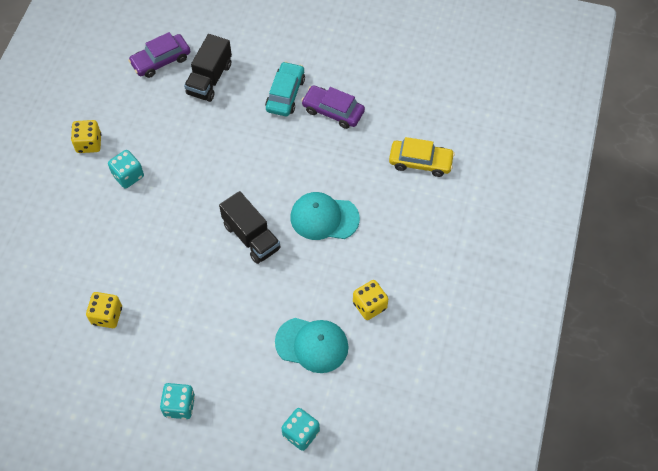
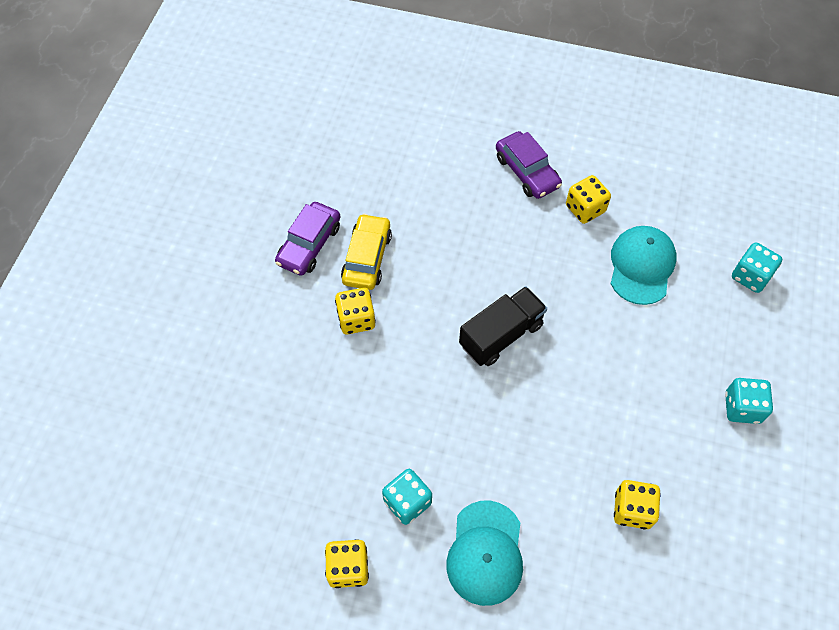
camera: 90 degrees left, 0 degrees up
(161, 60) = (198, 471): purple car -> purple car (527, 171)
(209, 79) = (241, 399): black truck -> none
(268, 143) = (356, 319): none -> yellow dice
(285, 94) = (277, 300): turquoise car -> none
(324, 218) = (470, 254): turquoise cap -> turquoise cap (485, 553)
(420, 162) = (390, 155): yellow car -> yellow car (367, 258)

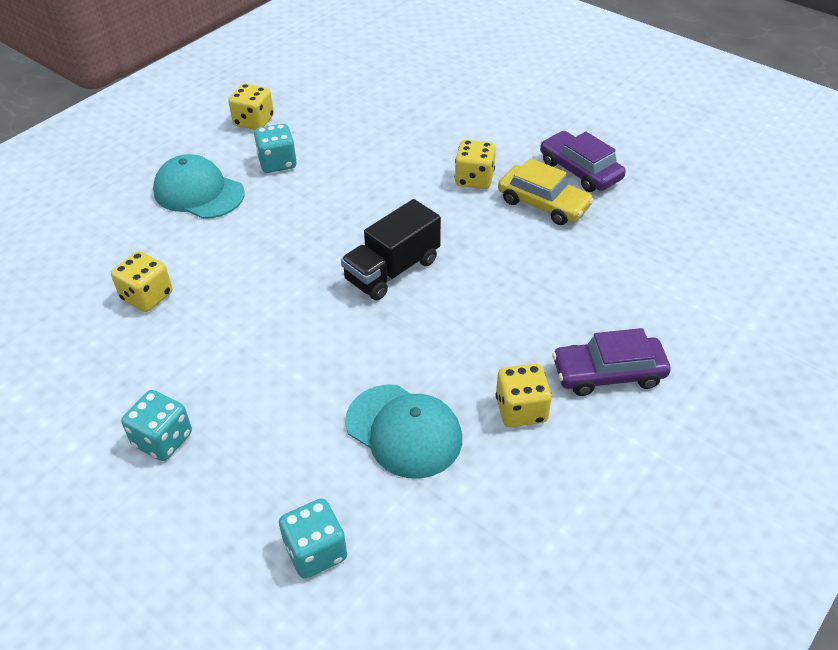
camera: 115 degrees right, 15 degrees down
(501, 335) = (392, 270): black truck -> black truck turned 60 degrees clockwise

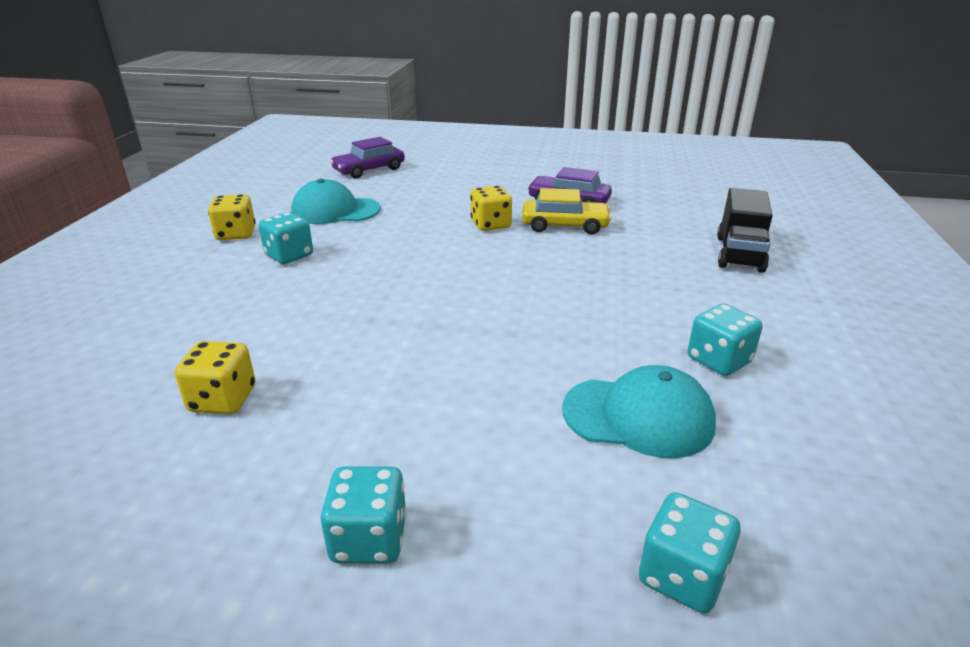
camera: 30 degrees left, 15 degrees down
(199, 192) = (217, 296): turquoise cap -> turquoise cap (335, 211)
(392, 270) = (485, 299): black truck -> black truck (739, 253)
(521, 410) = (718, 360): yellow dice -> turquoise dice
(608, 373) = (750, 312): purple car -> purple car (369, 170)

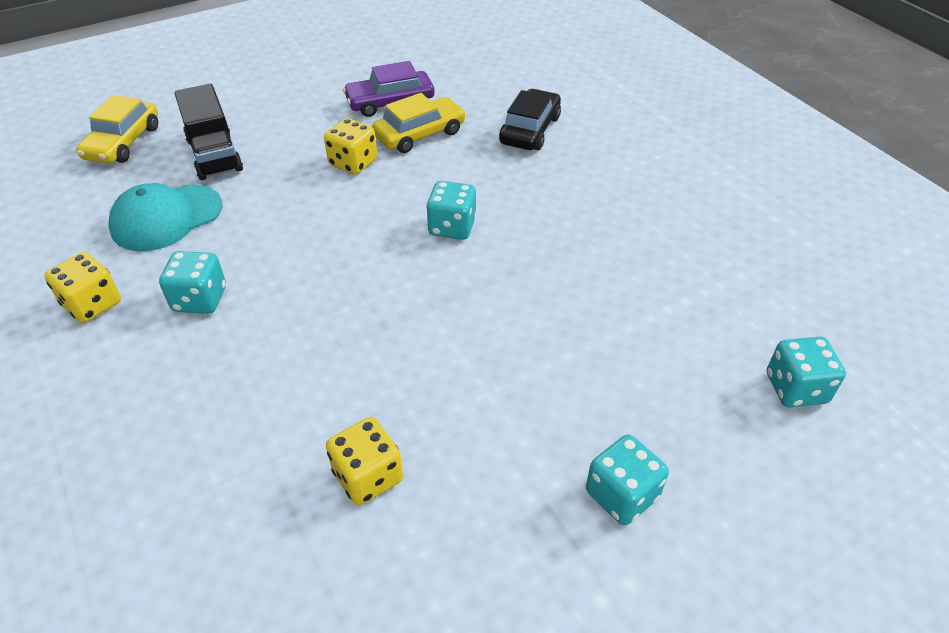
camera: 40 degrees left, 15 degrees up
(369, 170) = (123, 142): purple car -> yellow car
(638, 416) = (667, 294): turquoise cap -> none
(664, 253) = (530, 130): none -> black car
(718, 360) = (665, 218): turquoise dice -> turquoise dice (452, 227)
(739, 253) = (581, 105): black truck -> black truck (214, 155)

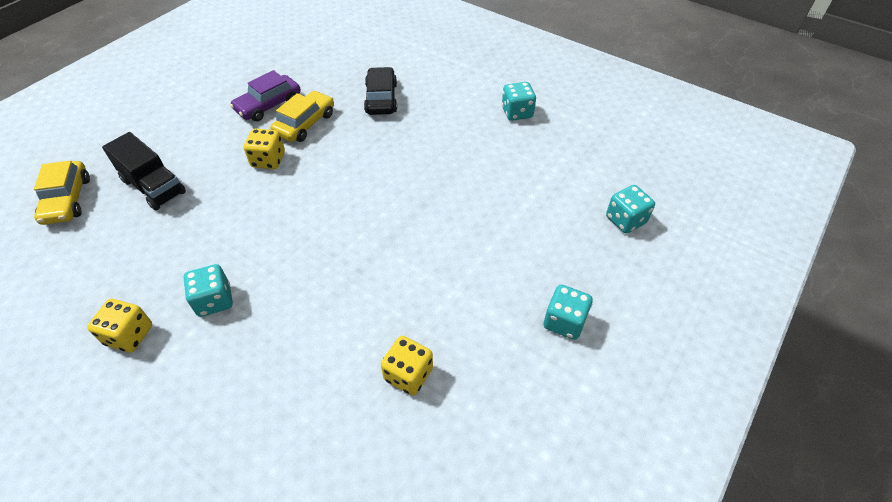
camera: 25 degrees left, 5 degrees up
(166, 218) = (146, 248): turquoise cap -> none
(452, 227) = (367, 186): turquoise dice -> turquoise dice (517, 112)

